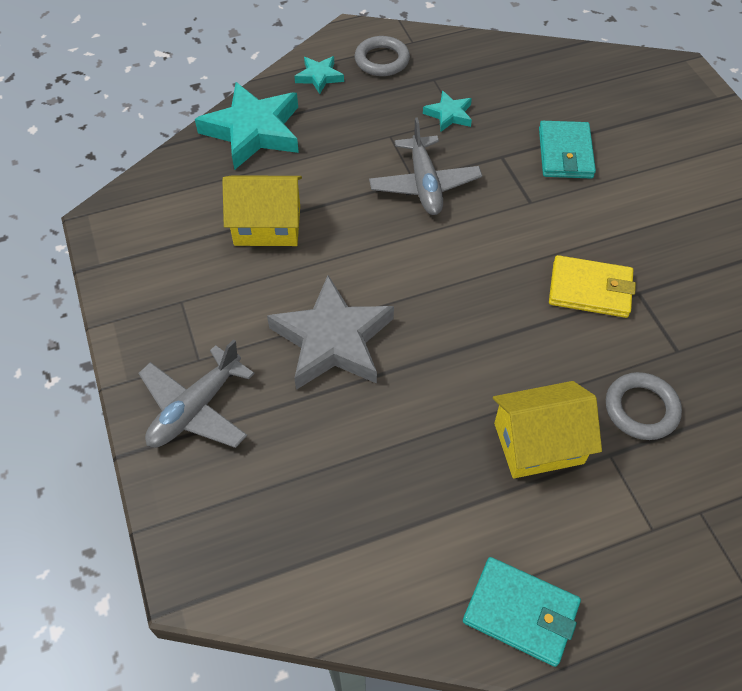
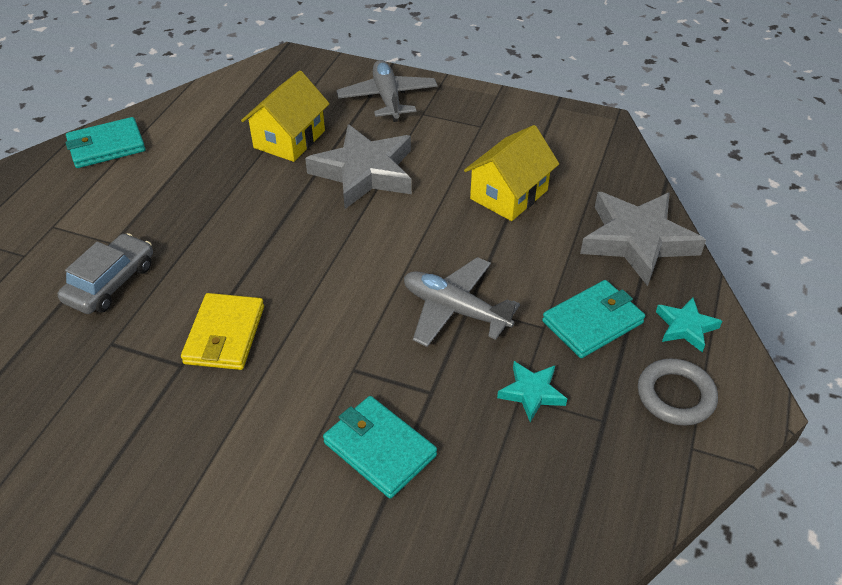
camera: 130 degrees right, 10 degrees down
(253, 131) = (637, 241): turquoise star -> grey star
(360, 116) = (593, 322): none -> turquoise wallet
(538, 443) = (168, 216): yellow house -> yellow house (289, 139)
(590, 290) = (224, 335): yellow wallet -> yellow wallet turned 45 degrees counterclockwise
(641, 409) = (111, 283): grey ring -> grey car

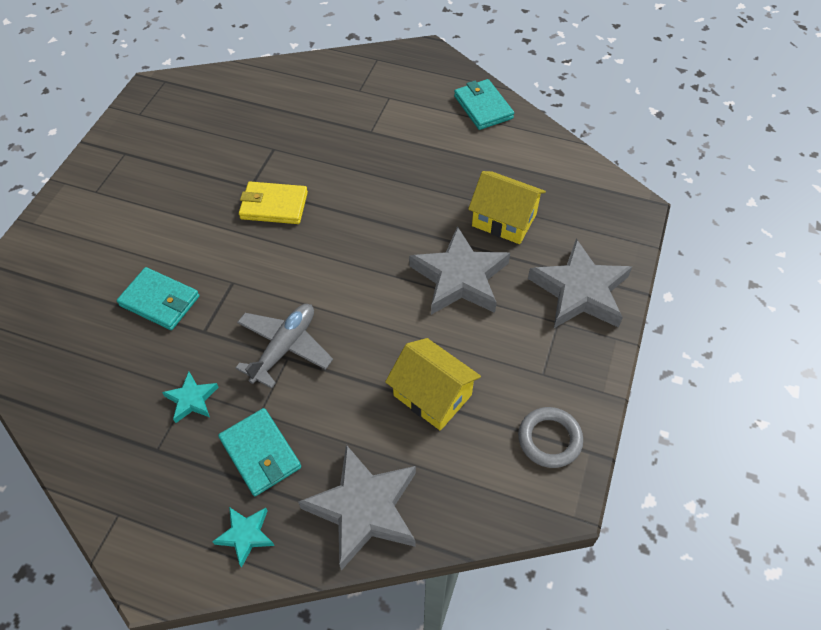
camera: 90 degrees right, 10 degrees up
(111, 283) = (329, 138): grey car -> none
(379, 449) = (160, 301): turquoise wallet -> turquoise wallet turned 75 degrees clockwise
(387, 98) = (580, 291): grey plane -> grey star
(675, 395) = (171, 511): grey ring -> grey ring (549, 439)

